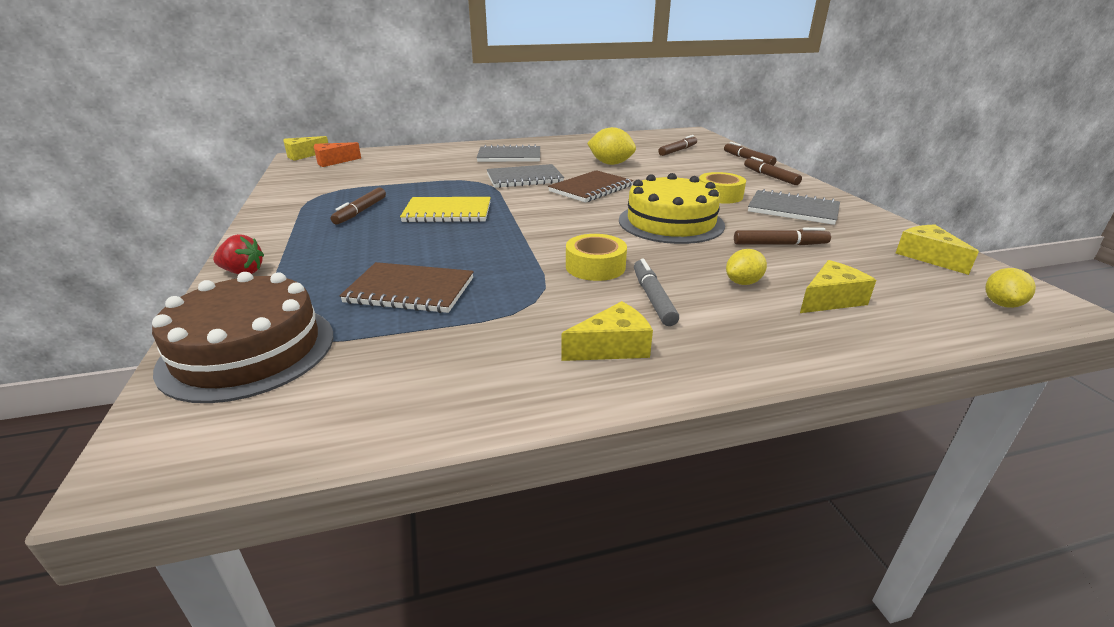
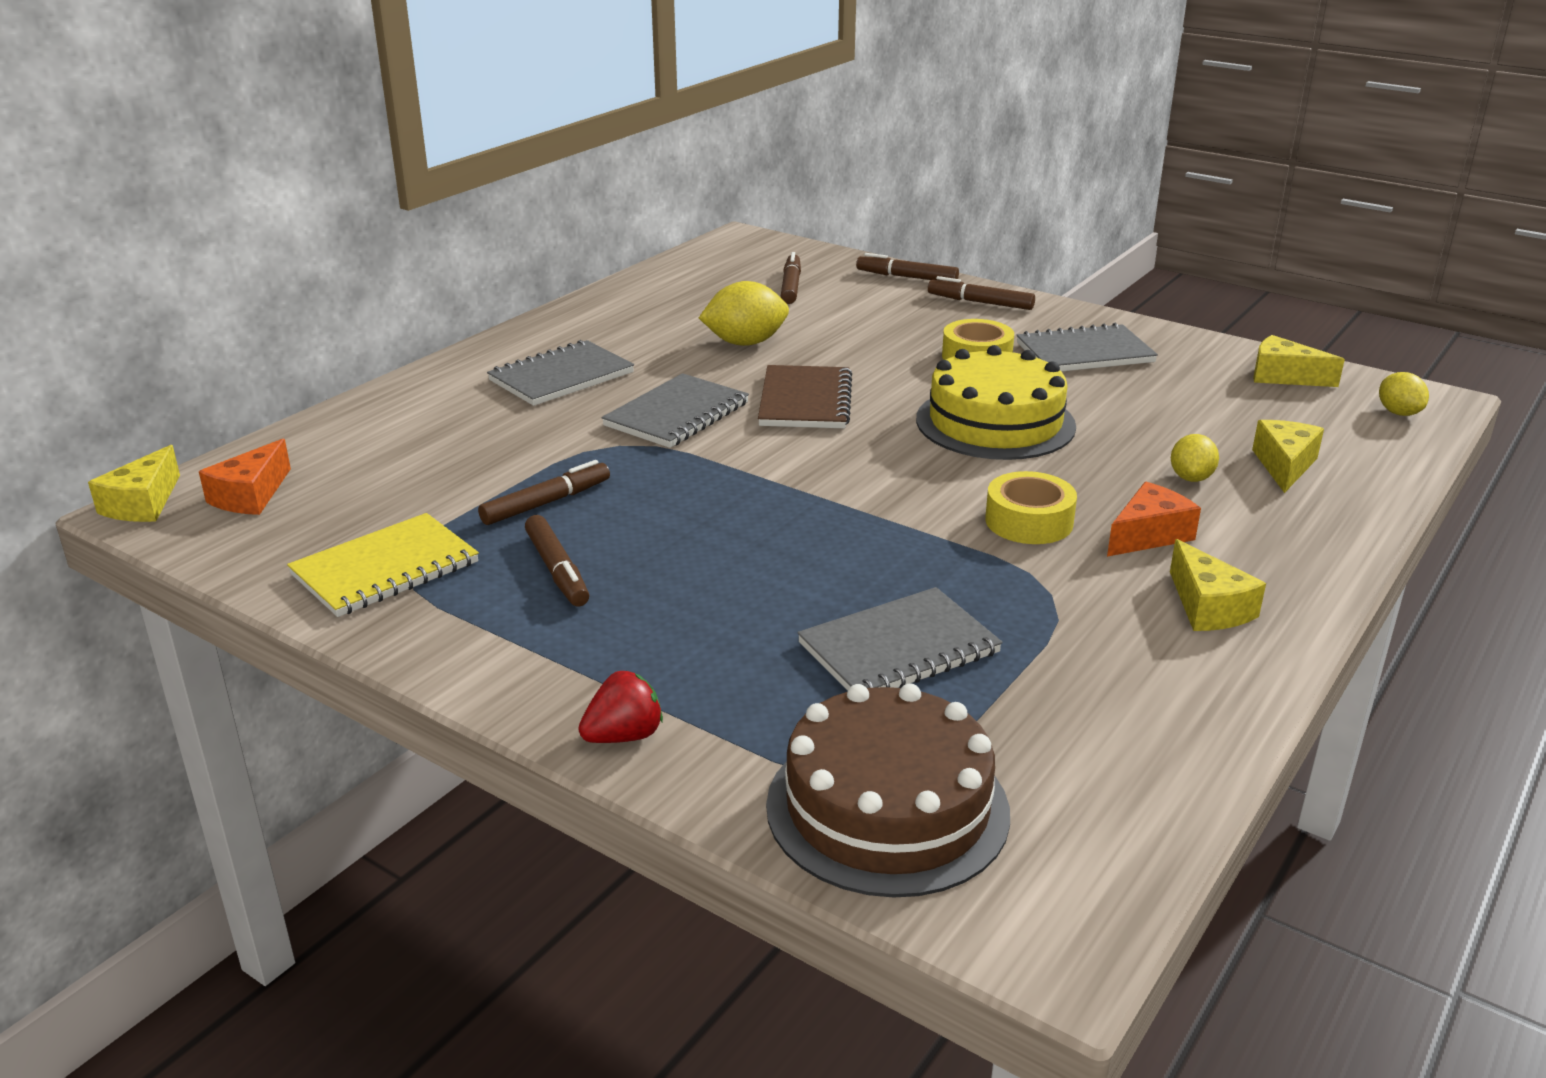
camera: 40 degrees left, 0 degrees up
(410, 290) = (899, 648): brown notebook -> grey notebook
(448, 212) = (694, 518): yellow notebook -> yellow notebook (385, 569)
(612, 347) = (1208, 607): yellow cheese -> yellow cheese turned 135 degrees clockwise
(653, 298) = (1149, 535): grey marker -> orange cheese
(780, 244) = (1147, 411): brown marker -> brown marker (546, 503)

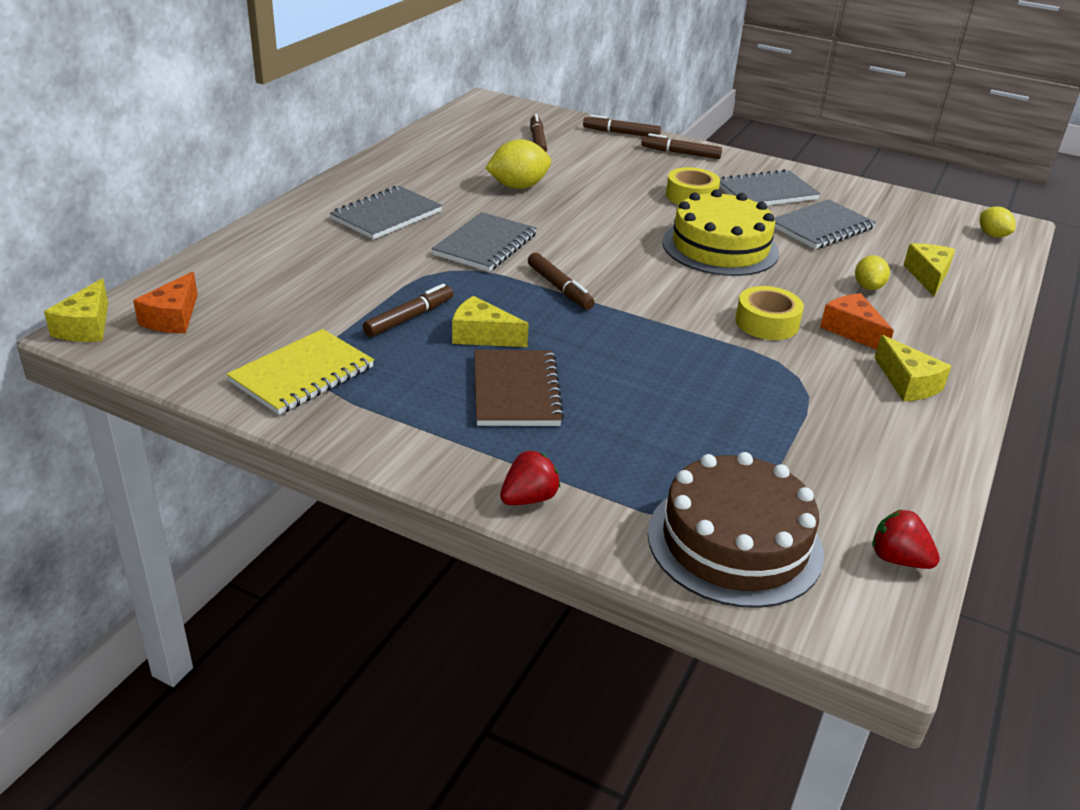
camera: 10 degrees left, 5 degrees up
(557, 570) = (435, 371): brown marker -> brown marker (559, 288)
(805, 401) = (577, 232): brown notebook -> brown notebook (516, 391)
(899, 648) = (705, 422): grey notebook -> grey notebook (821, 227)
(1117, 844) = (898, 559): none -> red strawberry
(1149, 535) = (852, 331): orange cheese -> orange cheese turned 75 degrees counterclockwise
(1283, 376) = (908, 209): yellow cheese -> yellow cheese (482, 336)

